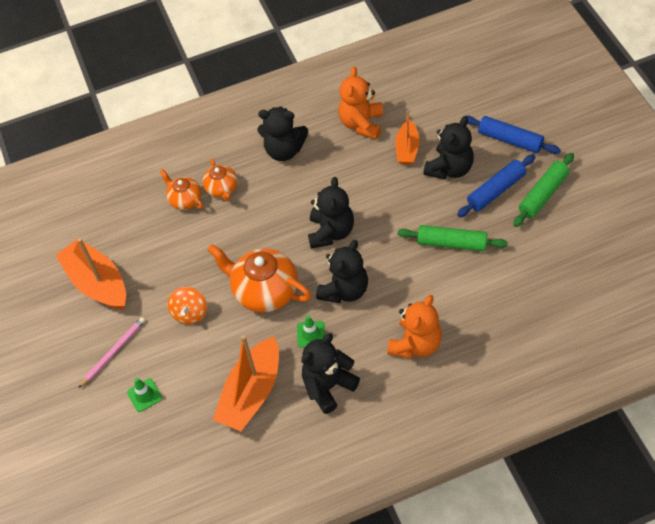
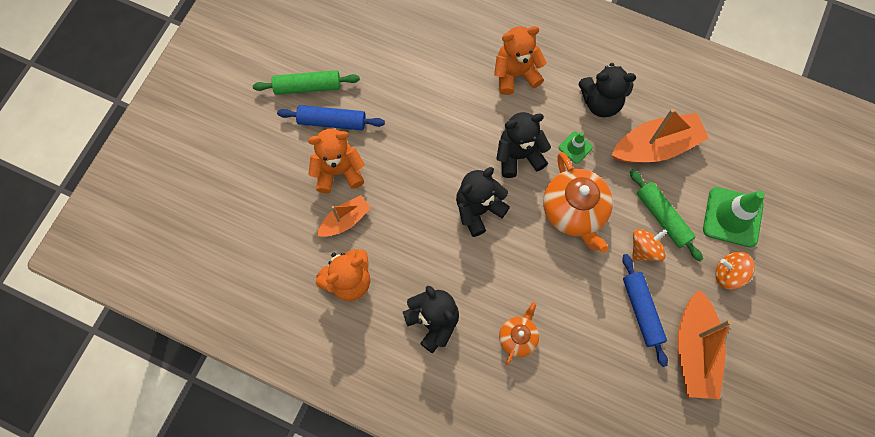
camera: 140 degrees left, 15 degrees up
(114, 352) = (728, 274): pink pencil -> orange spinning top
(144, 395) = (732, 217): green traffic cone -> green traffic cone, size x1.98
(185, 199) = (556, 359): orange teapot -> none
(450, 168) = (338, 171): black teddy bear -> orange teddy bear
(452, 243) = (409, 115): green rolling pin -> green rolling pin (662, 217)
(510, 140) = (270, 149): blue rolling pin -> blue rolling pin (641, 311)

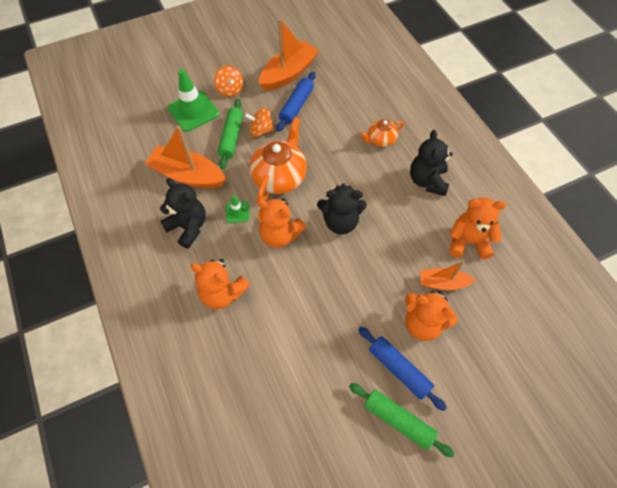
camera: 140 degrees left, 10 degrees down
(519, 155) = (280, 235): black teddy bear -> orange teddy bear

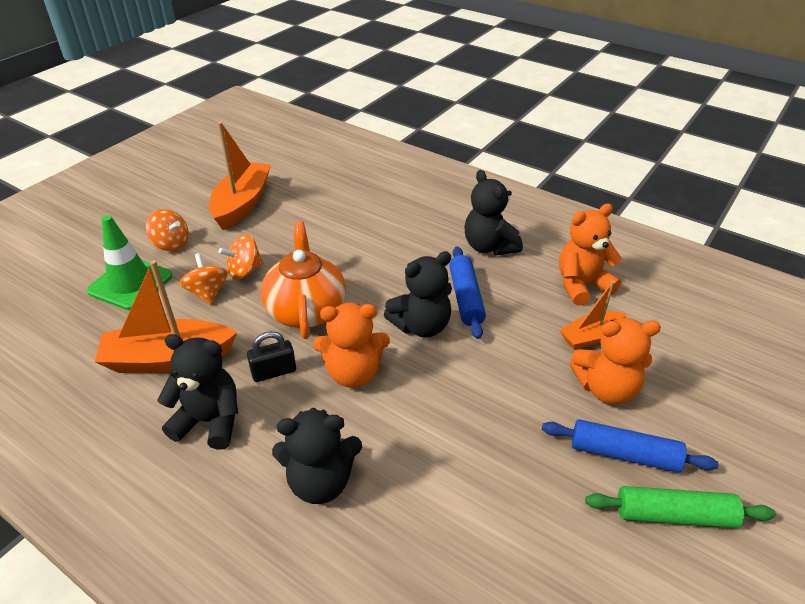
camera: 30 degrees left, 20 degrees down
(222, 293) = (320, 481): orange teddy bear -> black teddy bear
(231, 137) = (207, 293): green rolling pin -> orange spinning top
(237, 212) = (274, 372): green traffic cone -> black padlock
(296, 106) = (275, 231): blue rolling pin -> blue rolling pin (466, 298)
(380, 140) = (405, 228): orange teapot -> none

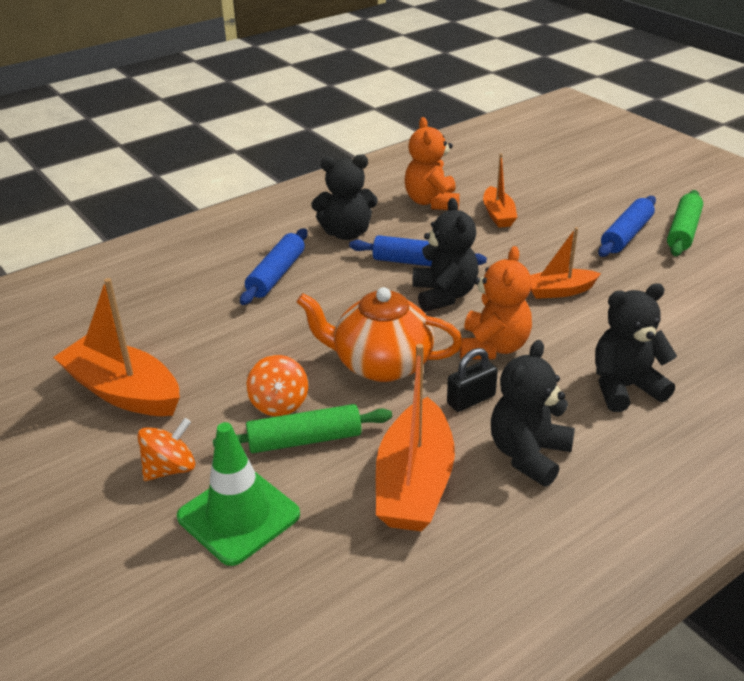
camera: 70 degrees left, 5 degrees down
(207, 293) = (304, 440): orange spinning top -> green rolling pin
(274, 372) = (471, 400): black padlock -> black padlock turned 60 degrees clockwise
(320, 481) = (624, 387): black teddy bear -> black teddy bear turned 120 degrees counterclockwise
(404, 227) = (276, 275): none -> blue rolling pin
(468, 407) = (559, 291): none -> orange boat
(606, 389) = (559, 224): orange teddy bear -> none

